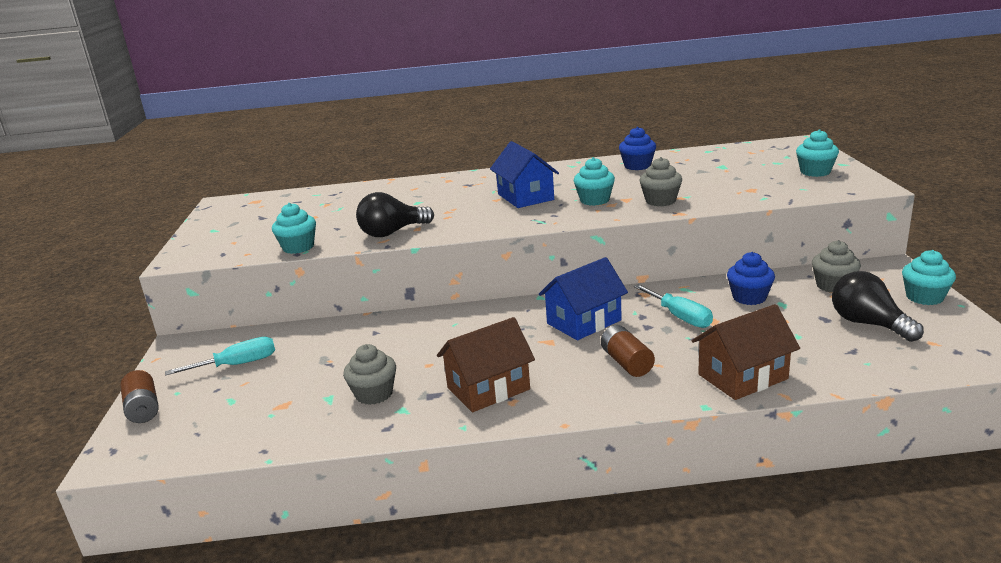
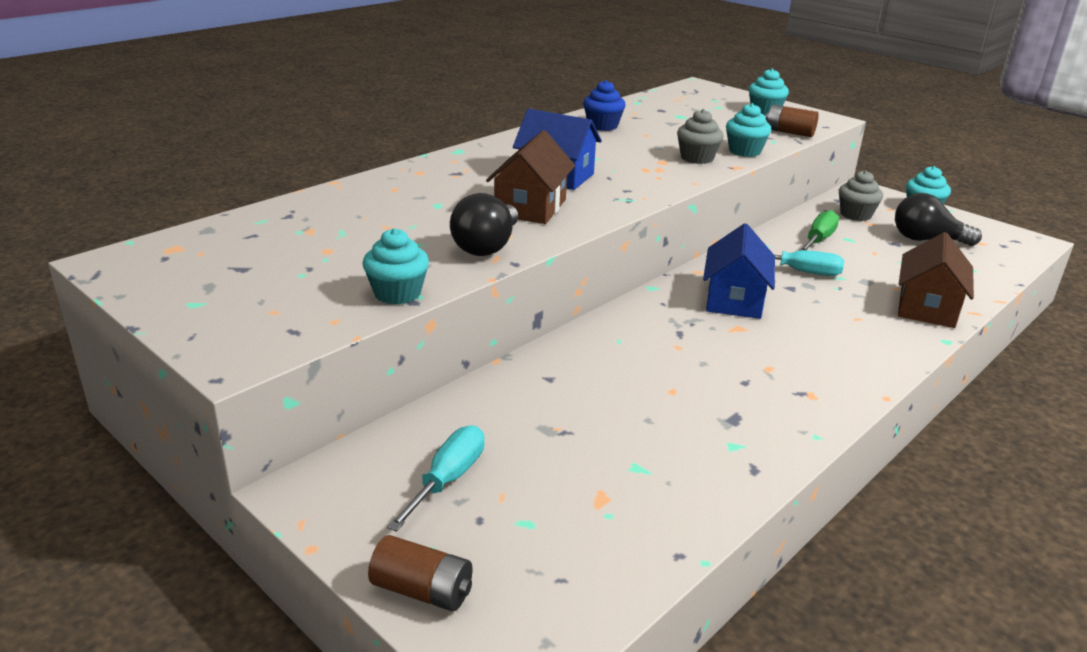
camera: 45 degrees left, 5 degrees up
(374, 394) = (677, 442): grey cupcake -> none
(488, 388) = (771, 392): brown house -> brown house (530, 207)
(594, 200) = (635, 168): turquoise cupcake -> turquoise cupcake (744, 151)
(626, 363) = (833, 325): brown battery -> brown battery (789, 132)
(749, 297) = (818, 240): blue cupcake -> green screwdriver

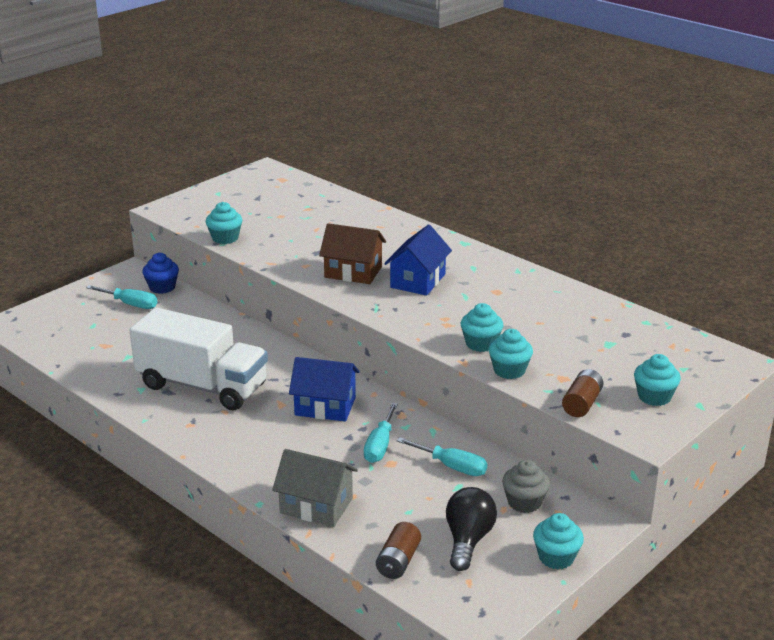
camera: 90 degrees right, 0 degrees up
(422, 590) = (57, 303): brown battery -> brown battery (398, 561)
(487, 246) = (287, 259): black light bulb -> none
(602, 126) = (556, 302): blue cupcake -> blue cupcake (162, 287)
(697, 158) = (481, 344): grey cupcake -> turquoise cupcake
(711, 388) = (202, 386): none -> white truck
(818, 240) = (451, 466): green screwdriver -> turquoise screwdriver
(927, 307) = (316, 506): brown house -> grey house

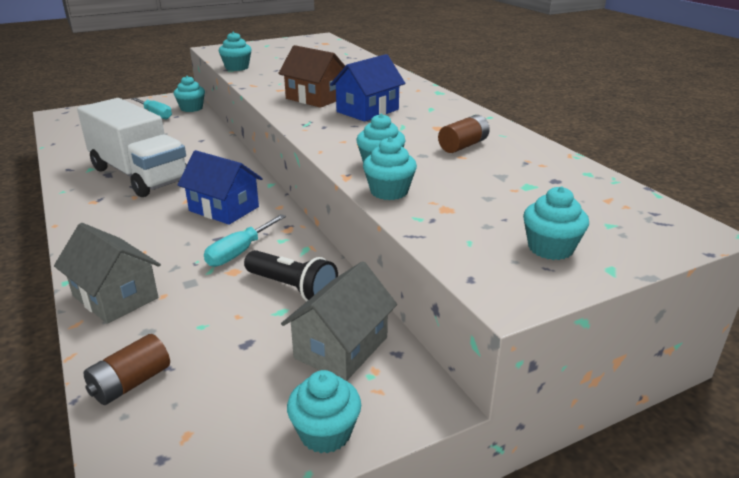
camera: 20 degrees right, 0 degrees up
(162, 287) = (191, 108): blue cupcake -> turquoise cupcake
(451, 466) = (292, 288): turquoise screwdriver -> black flashlight
(468, 540) = (235, 378): black light bulb -> none
(524, 502) = (341, 348): grey cupcake -> grey house
(581, 404) = (447, 238): brown battery -> brown battery (463, 146)

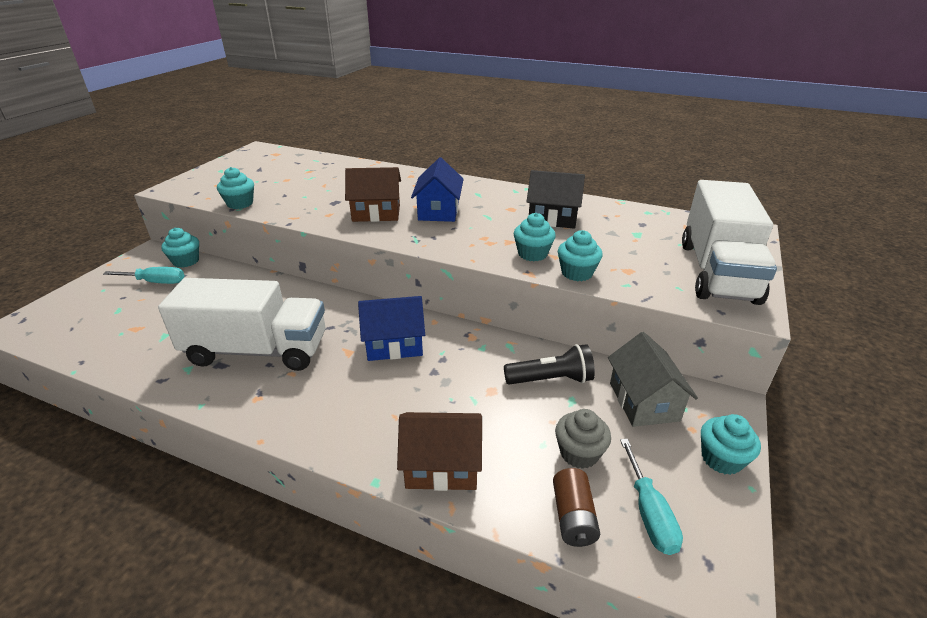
camera: 40 degrees left, 5 degrees up
(115, 297) = (442, 466): grey house -> brown house
(215, 348) = (579, 453): none -> grey cupcake
(239, 252) = (470, 374): turquoise screwdriver -> turquoise screwdriver (649, 513)
(463, 146) = (552, 218): brown battery -> black house
(550, 248) = (717, 271): turquoise cupcake -> white truck

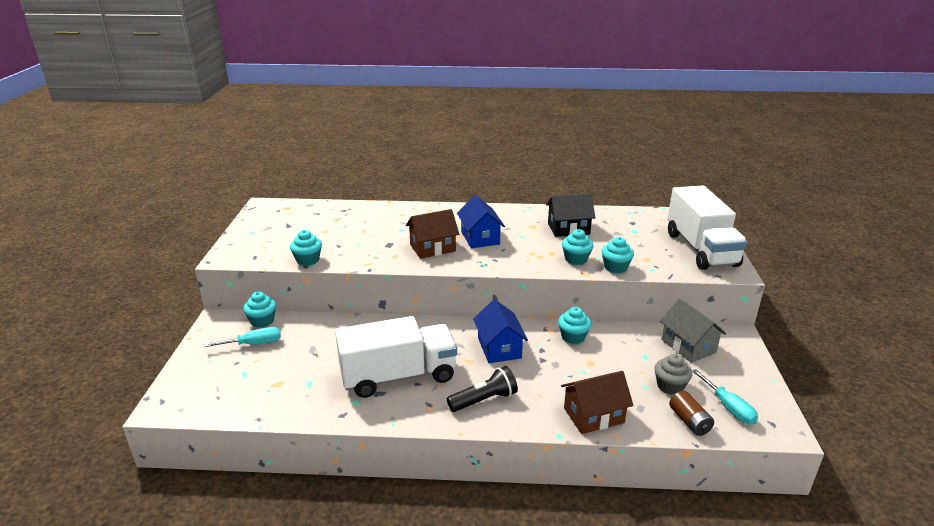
camera: 20 degrees left, 5 degrees down
(394, 344) = (499, 348): blue house -> blue house turned 75 degrees counterclockwise
(551, 379) = (623, 346): black flashlight -> black flashlight (484, 400)
(721, 459) = (750, 368): turquoise cupcake -> turquoise cupcake (573, 337)

